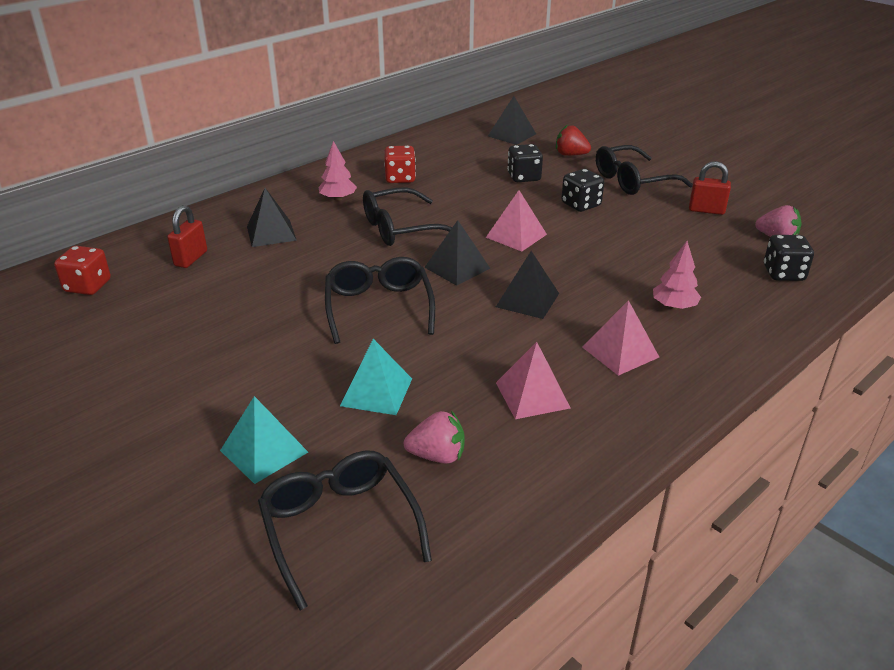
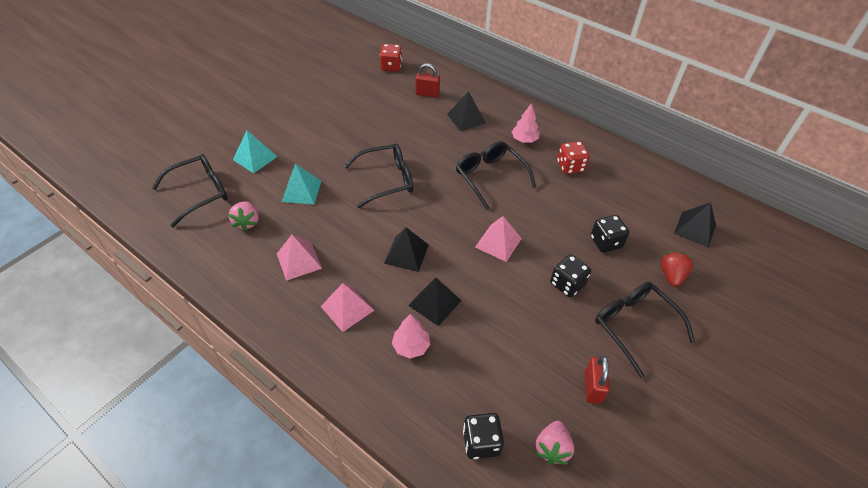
camera: 80 degrees right, 15 degrees up
(457, 267) = (442, 212): black pyramid -> black pyramid (435, 302)

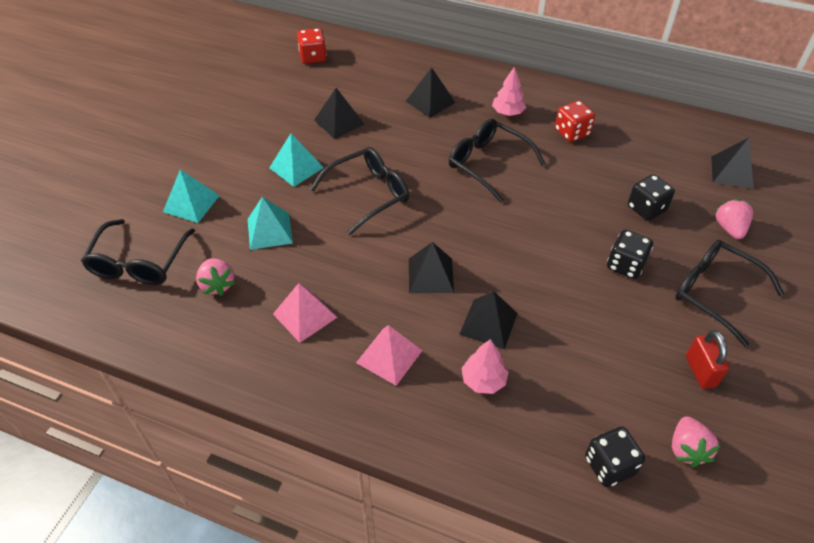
camera: 15 degrees left, 0 degrees up
(200, 193) = (139, 262): black glasses -> black glasses turned 150 degrees clockwise
(342, 148) = (296, 167): none -> turquoise pyramid
(389, 120) = (339, 122): none -> black pyramid
(427, 94) = (371, 82): red padlock -> none
(498, 242) = (530, 237): pink pyramid -> none
(671, 275) = (729, 228): red strawberry -> pink strawberry

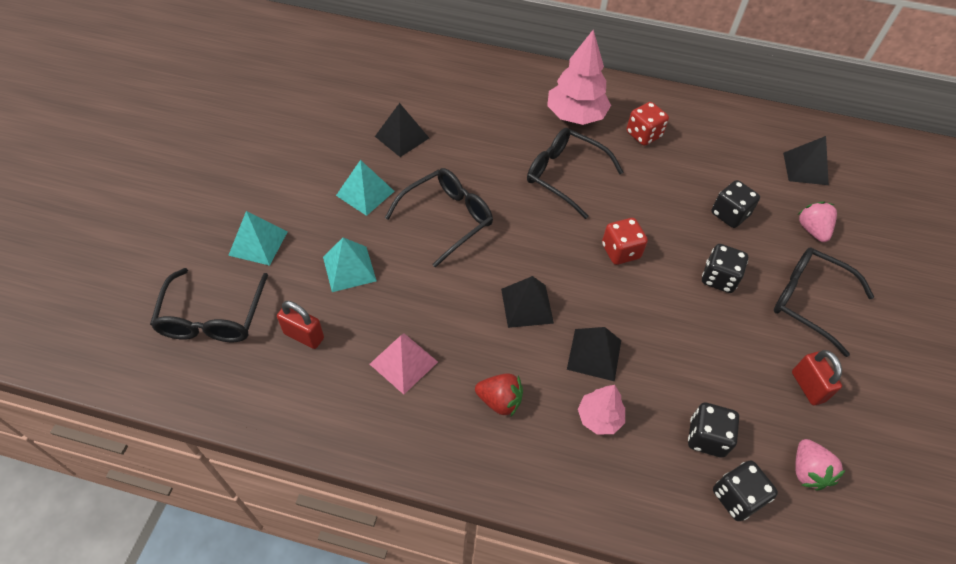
camera: 10 degrees left, 5 degrees up
(217, 285) = (304, 336): pink strawberry -> red padlock
(313, 57) = (361, 63): red dice -> red dice (620, 251)
(389, 356) = (499, 401): pink pyramid -> red strawberry
(430, 101) = (494, 108): black pyramid -> none
(508, 112) = (575, 116): pink tree -> pink tree, size x1.79
(588, 408) = (706, 437): none -> black dice

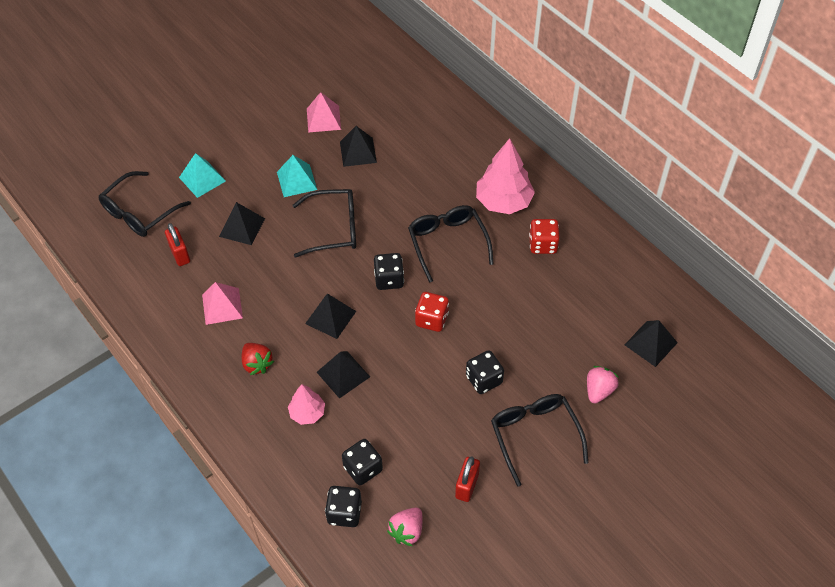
camera: 40 degrees right, 0 degrees up
(338, 123) = (323, 119): none -> pink pyramid
(349, 268) = (242, 227): turquoise pyramid -> black pyramid
(729, 214) = (544, 341): black dice -> black dice (389, 279)

